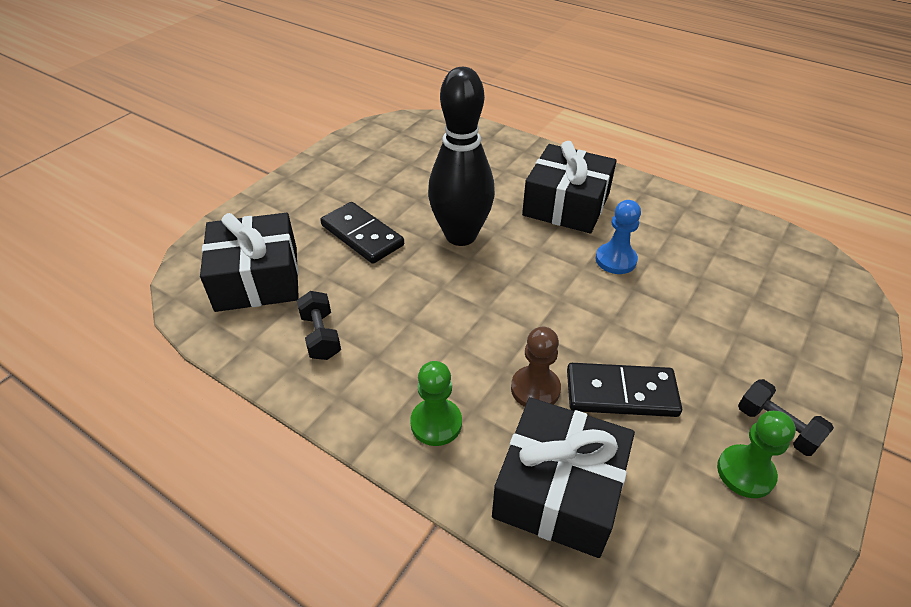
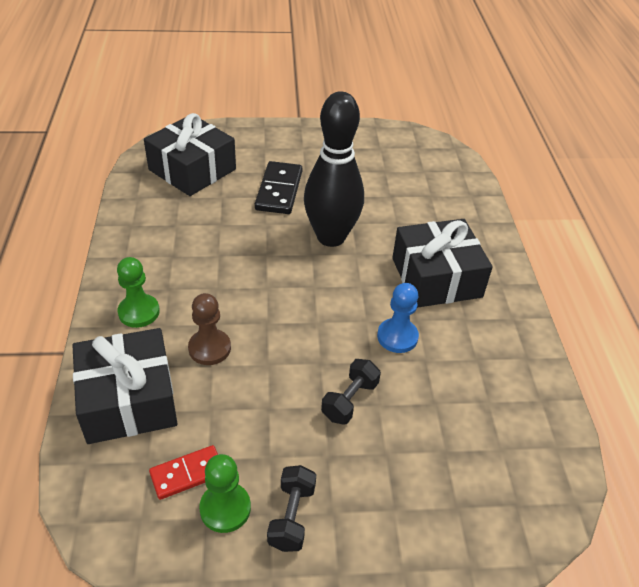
camera: 50 degrees right, 0 degrees up
(321, 336) = (168, 223): black dumbbell -> black dumbbell (349, 400)
(621, 393) = (246, 399): black domino -> none
(688, 483) = (187, 473): none -> red domino

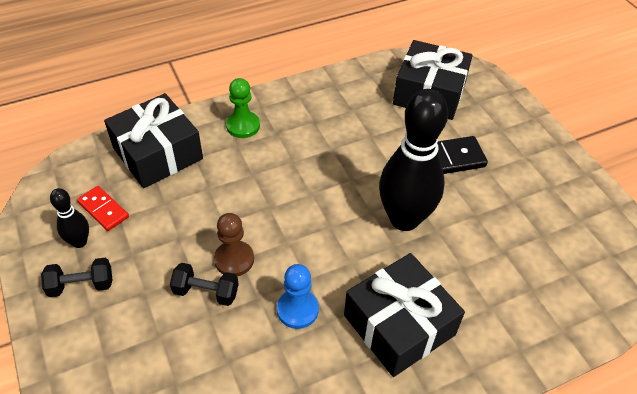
camera: 70 degrees right, 5 degrees up
(209, 348) = (224, 180): brown pawn -> brown pawn (234, 259)
(225, 508) = (79, 242): green pawn -> black bowling pin

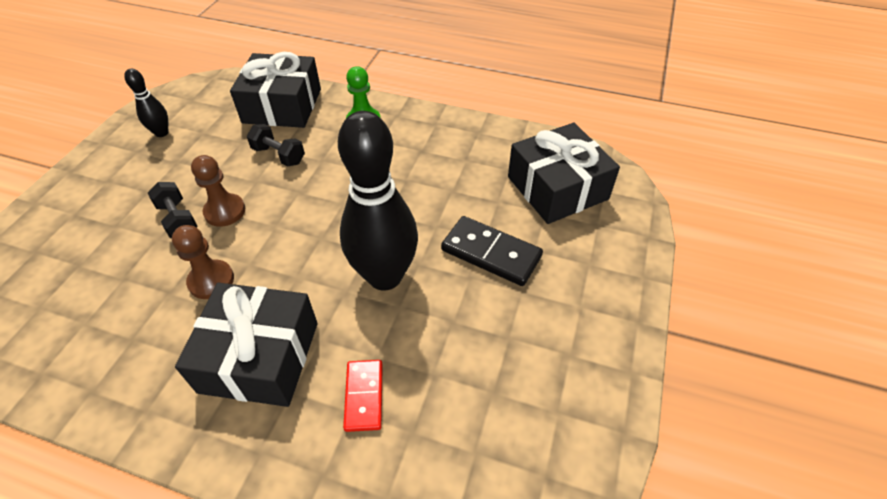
camera: 45 degrees right, 0 degrees up
(81, 285) = (125, 160): black dumbbell -> black dumbbell (279, 155)
(103, 210) = (201, 122): red domino -> red domino (364, 396)
(297, 310) = (211, 281): blue pawn -> brown pawn

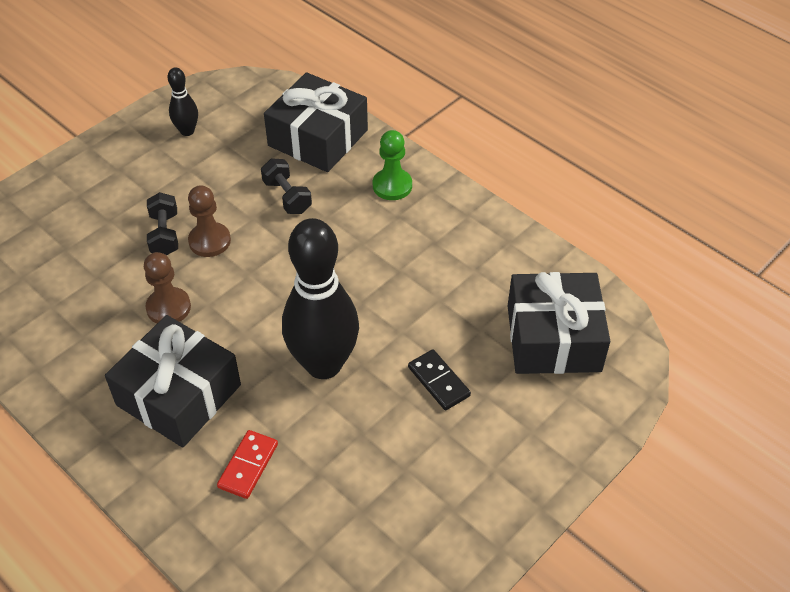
camera: 25 degrees right, 0 degrees up
(491, 253) = (439, 381): black domino -> black domino, size x0.65

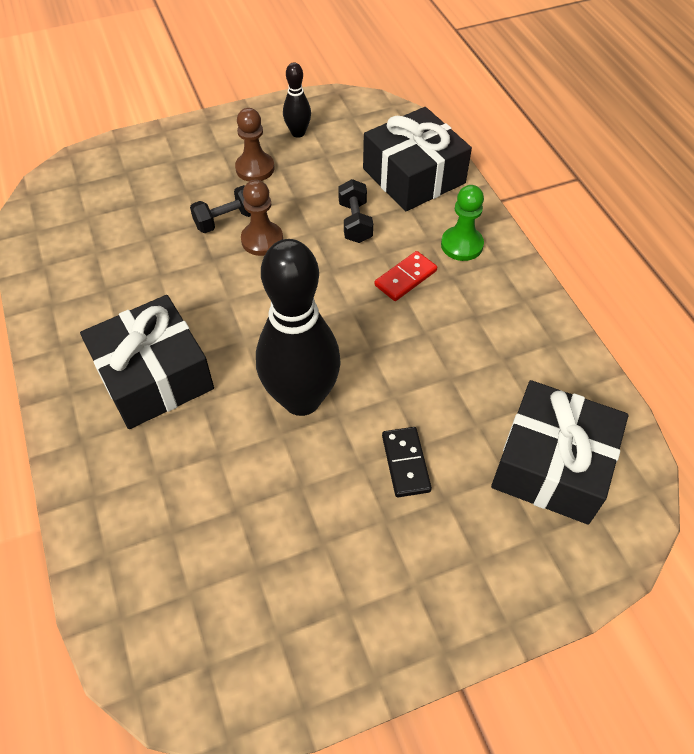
camera: 25 degrees right, 5 degrees up
(165, 234) = (226, 220): black dumbbell -> black dumbbell turned 45 degrees clockwise
(168, 307) = (192, 289): brown pawn -> brown pawn (255, 168)
(248, 466) = (176, 473): red domino -> red domino (405, 278)

